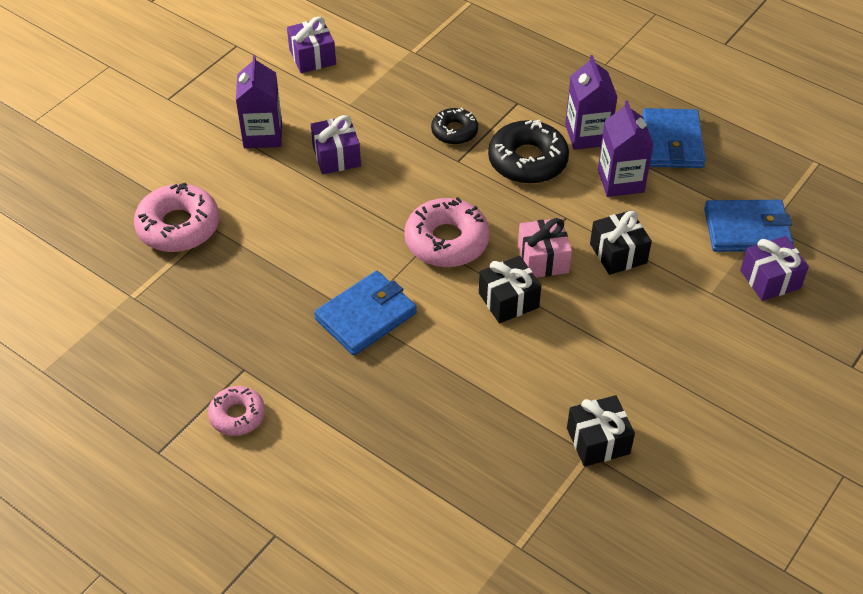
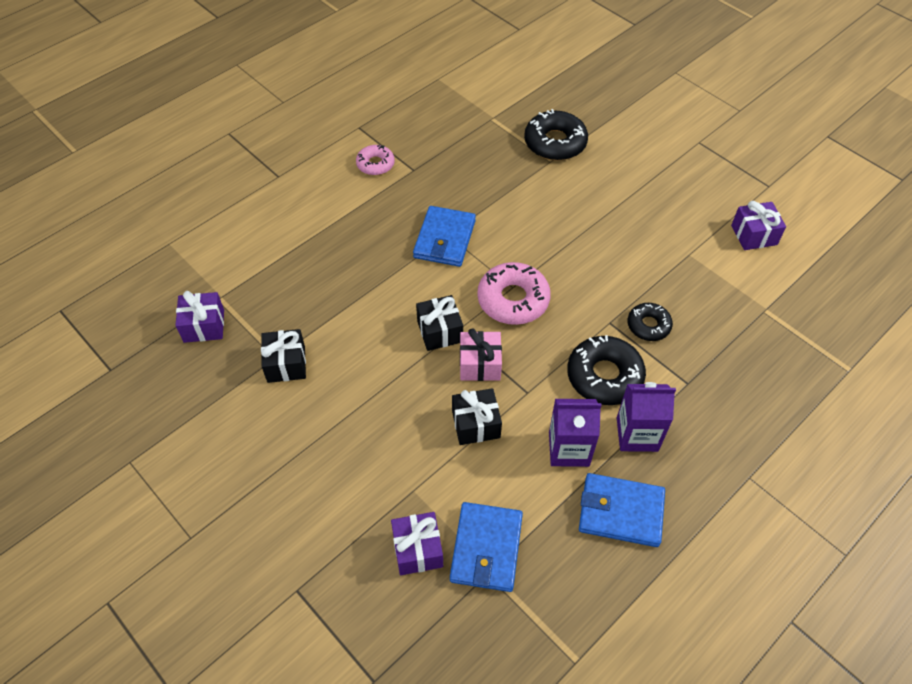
camera: 100 degrees right, 5 degrees up
(178, 226) = (555, 143): pink donut -> black donut
(263, 134) = (652, 195): purple carton -> none
(336, 156) = (622, 239): purple gift -> purple gift (204, 326)
(366, 316) = (444, 239): blue wallet -> blue wallet turned 45 degrees clockwise

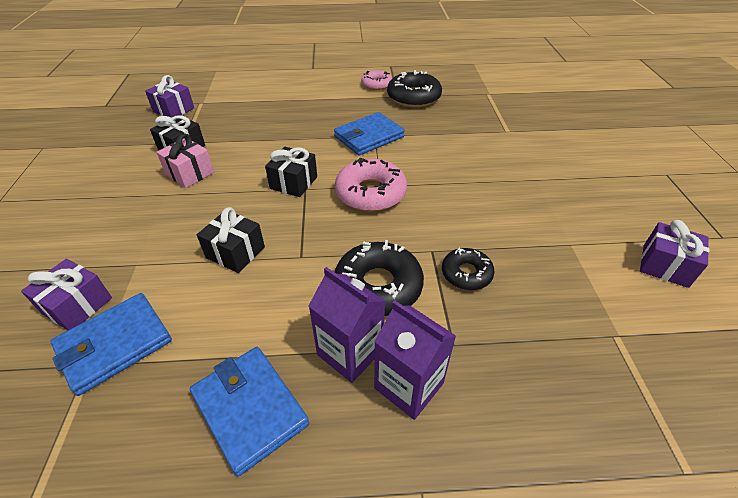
camera: 40 degrees right, 10 degrees down
(480, 364) = (292, 217): pink gift -> pink gift (190, 173)
(555, 143) = (522, 123): black donut -> black donut (413, 97)
(569, 449) = (277, 319): purple carton -> purple carton (409, 385)

